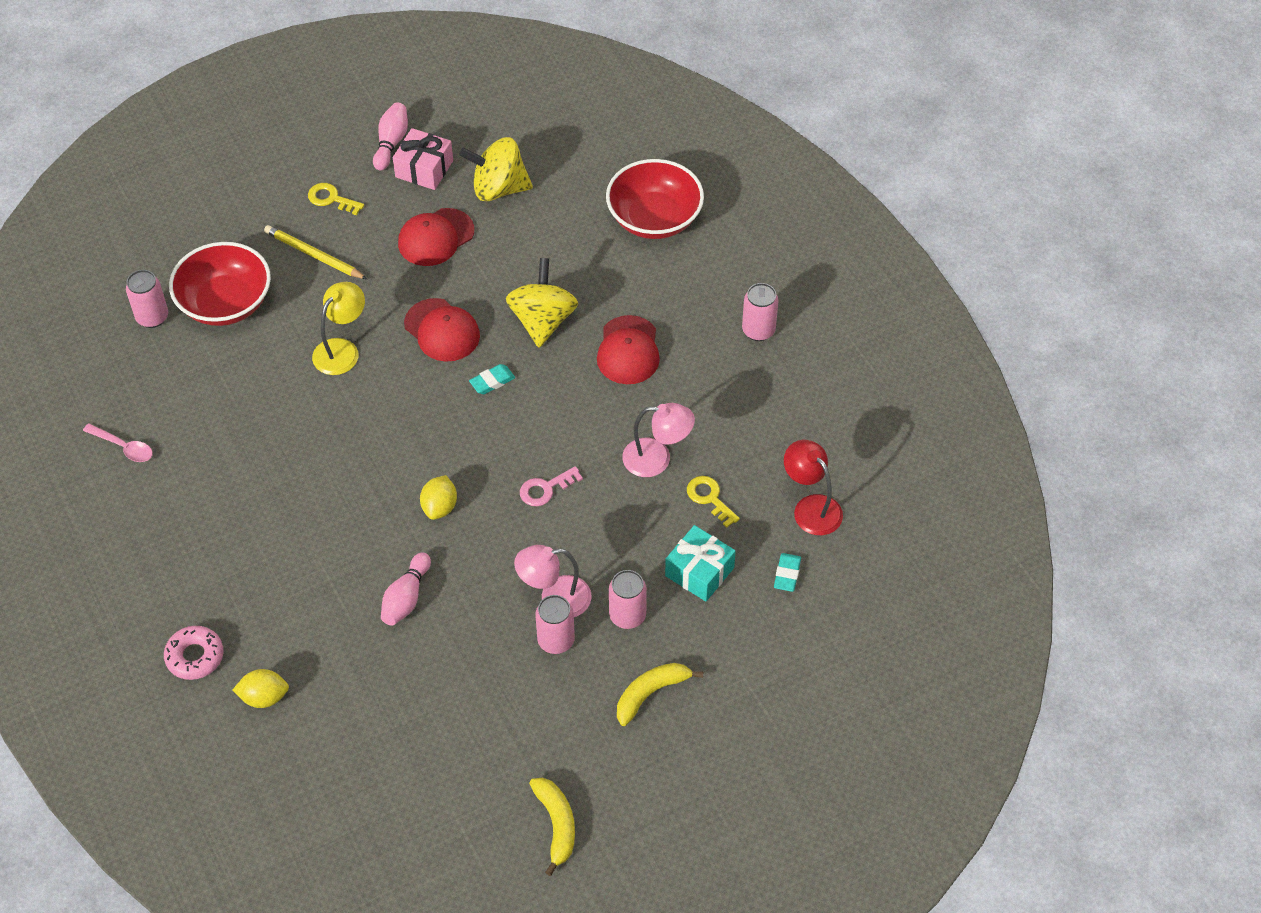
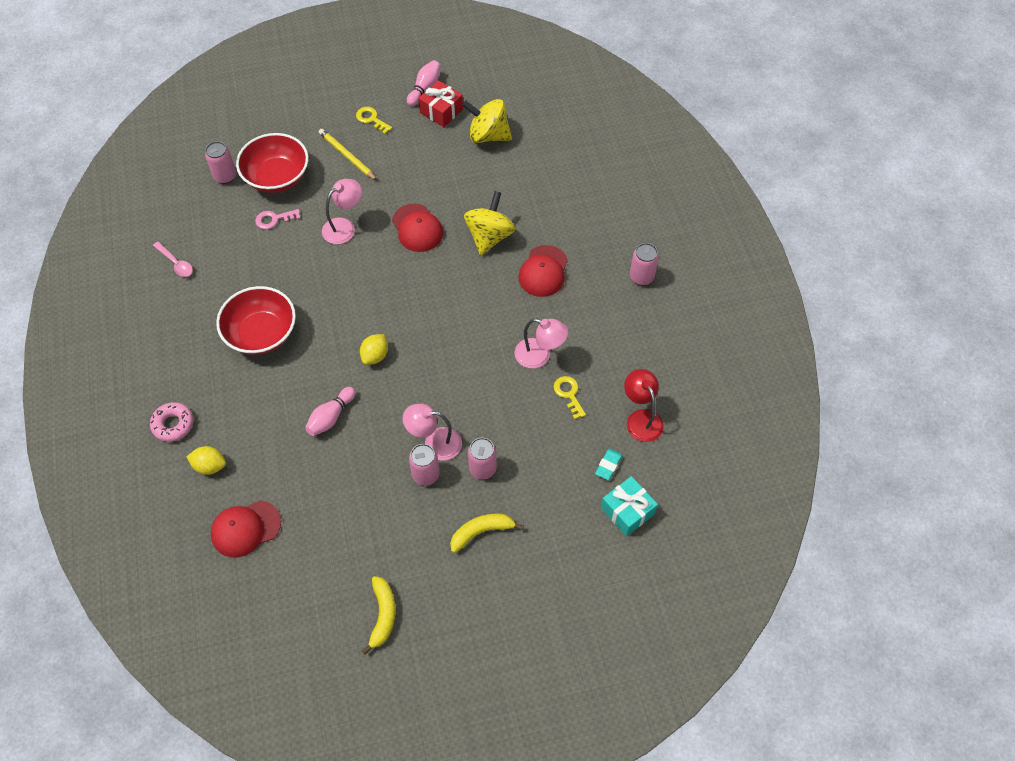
camera: 15 degrees right, 5 degrees up
(342, 349) = (344, 227): yellow lamp -> pink lamp
(424, 169) = (441, 111): pink gift -> red gift
(436, 237) = (434, 161): red cap -> red cap (245, 528)
(492, 381) = (440, 273): turquoise eraser -> none
(545, 489) = (453, 360): pink key -> pink key (274, 219)
(654, 218) = (591, 179): red bowl -> red bowl (261, 333)
(699, 572) = (544, 448): turquoise gift -> turquoise gift (627, 511)

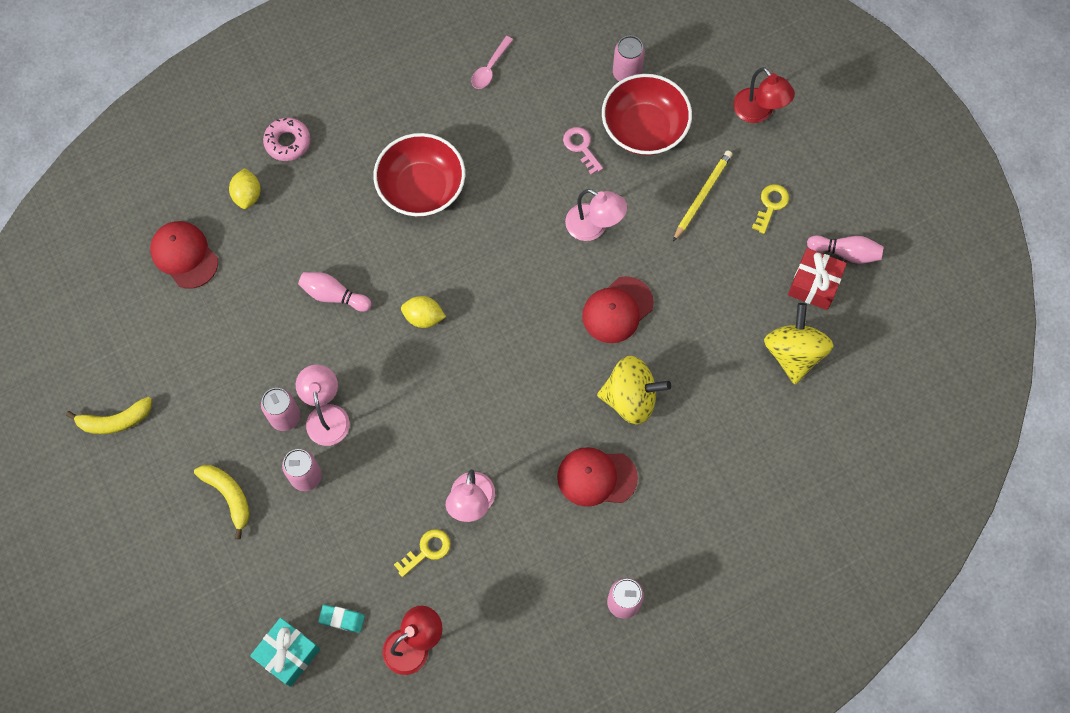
camera: 75 degrees right, 10 degrees up
(295, 107) = (758, 112): none -> red lamp

